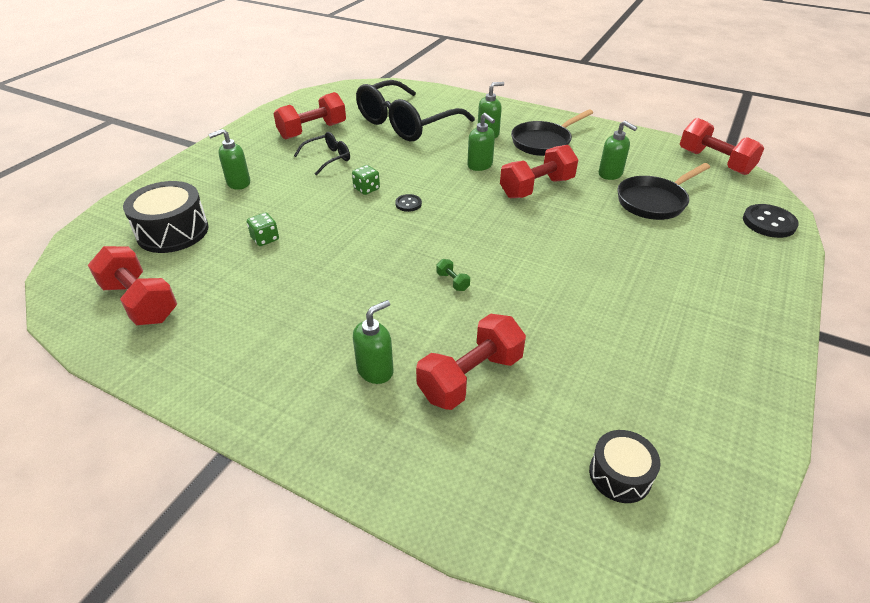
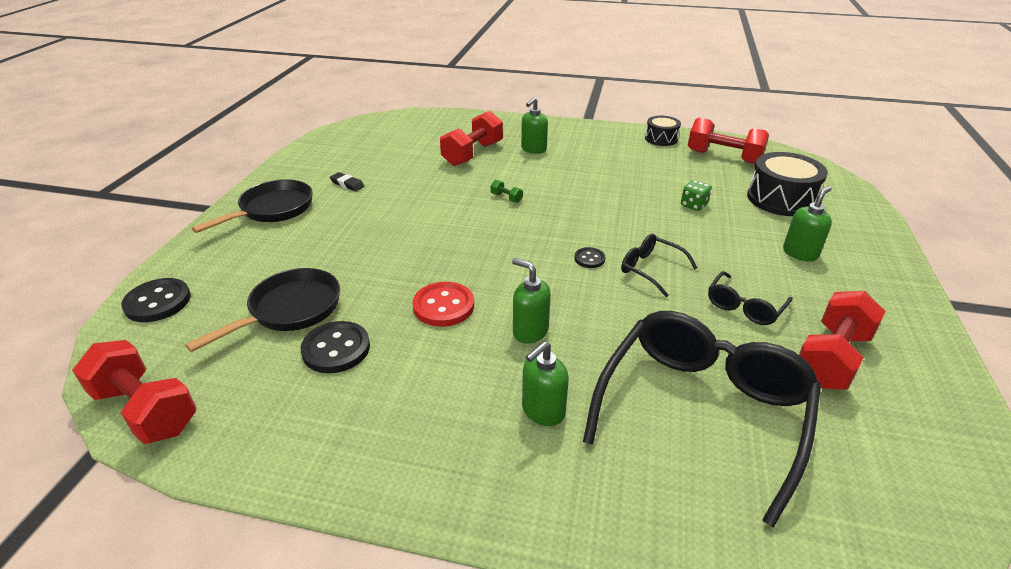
camera: 165 degrees right, 5 degrees down
(366, 189) = (651, 269): green dice -> black glasses
(536, 188) = (443, 306): red dumbbell -> red button
(543, 142) = (440, 406): black pan -> black pan (273, 209)
(610, 174) = (336, 349): green soap dispenser -> black button
(620, 475) = (385, 134): black drum -> black drum (661, 139)
(651, 341) = (347, 184): none -> black eraser

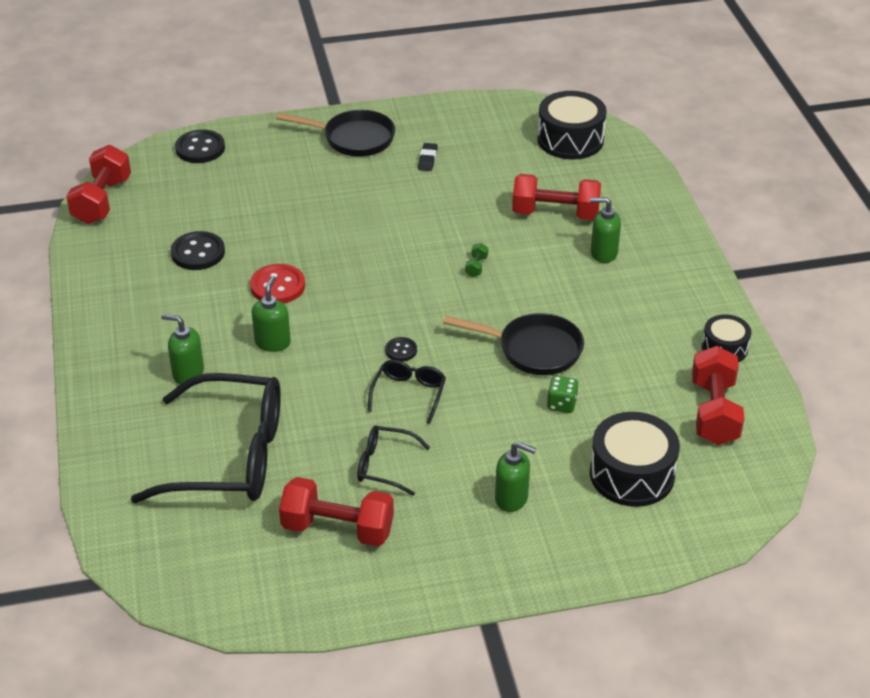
camera: 65 degrees right, 5 degrees up
(290, 310) = (227, 212): black pan -> black pan (534, 349)
(395, 129) = (570, 140): none -> black drum

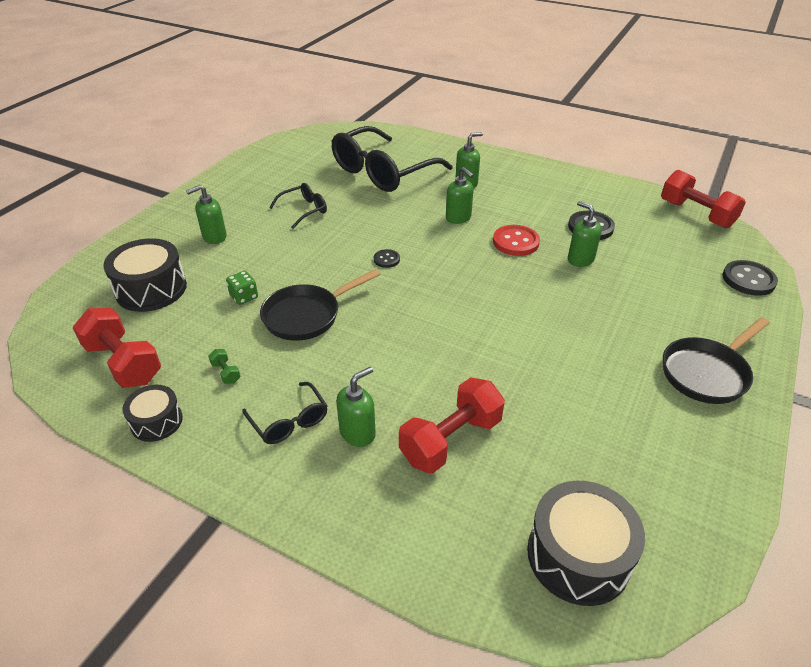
camera: 130 degrees right, 0 degrees up
(265, 239) = (580, 259): none -> green soap dispenser
(337, 529) = (287, 180): red dumbbell -> none
(409, 394) = (344, 243): black glasses -> black glasses (289, 421)
(427, 159) = (628, 403): black eraser -> none
(476, 266) = (432, 342): green dumbbell -> green dumbbell (226, 372)

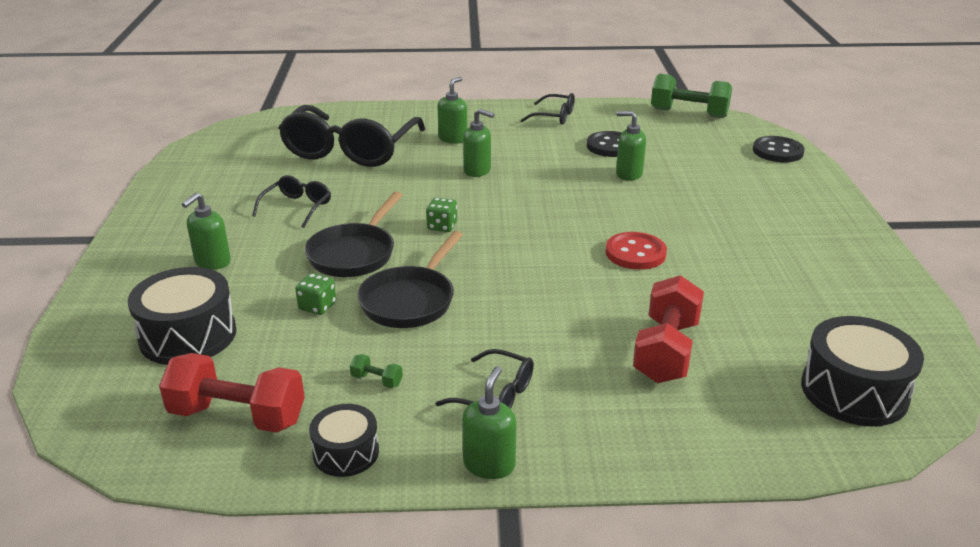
camera: 30 degrees left, 10 degrees down
(358, 433) = (575, 378): green soap dispenser -> green soap dispenser (489, 464)
(386, 259) = (442, 226): black button -> green dice
(515, 242) = (555, 176): red button -> red button (635, 253)
(568, 184) = (554, 116): none -> black glasses
(696, 214) = (689, 113): red dumbbell -> green dumbbell
(707, 373) = (814, 228): black pan -> black pan (354, 254)

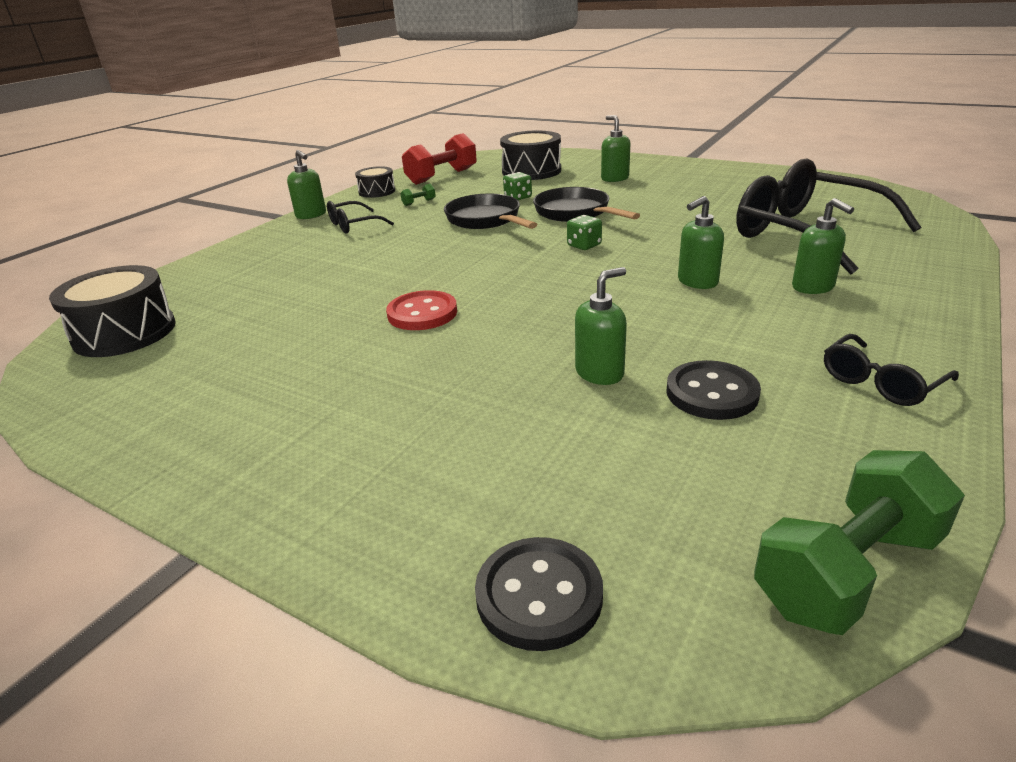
camera: 125 degrees right, 0 degrees up
(297, 207) = (680, 204): black glasses -> none
(666, 351) = (292, 281): red dumbbell -> none

